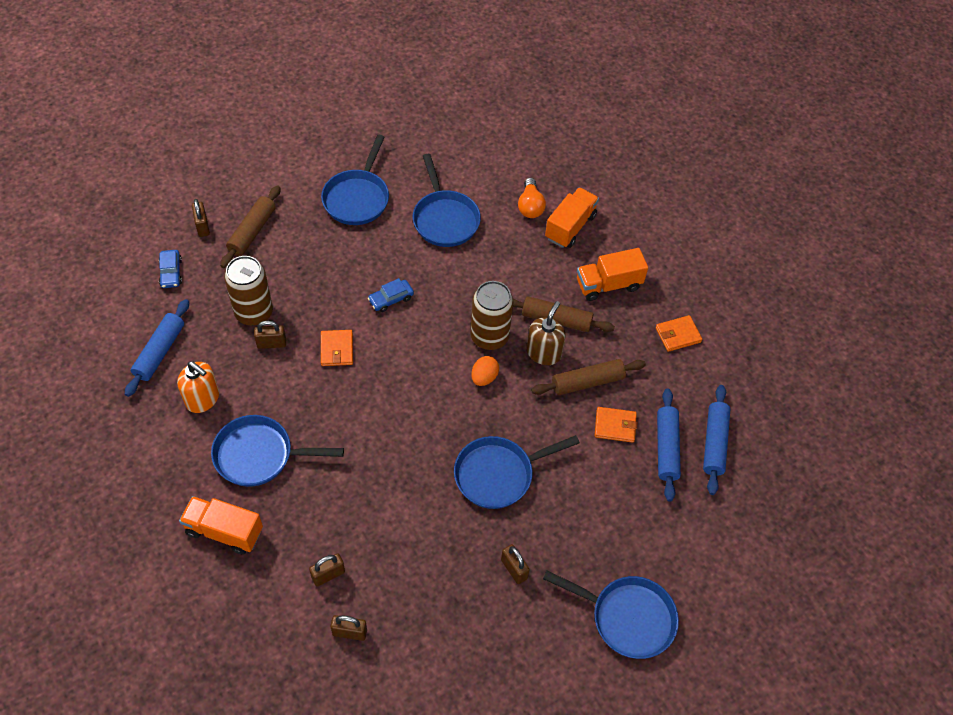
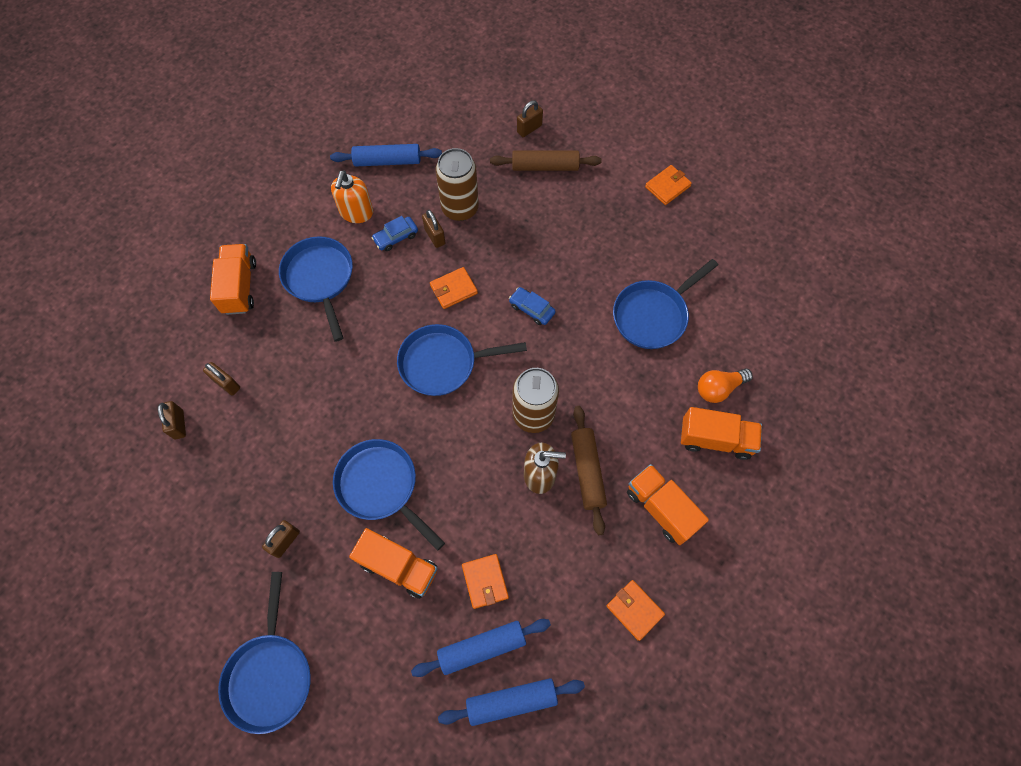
camera: 70 degrees right, 10 degrees up
(171, 273) = (469, 130): blue car -> blue car (396, 237)
(330, 156) = (667, 186): none -> orange wallet
(357, 198) = (632, 230): blue pan -> blue pan (443, 363)
(484, 377) = (483, 429): orange egg -> none
(575, 485) = (398, 566): none -> orange truck
(587, 382) = (525, 532): brown rolling pin -> none

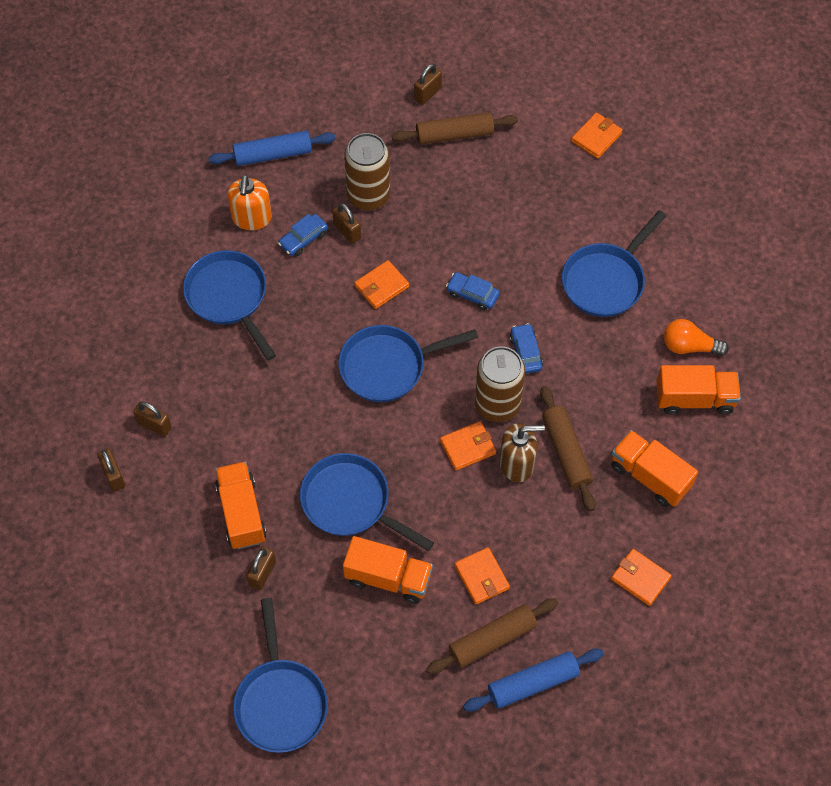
camera: 10 degrees left, 5 degrees down
(240, 287) = (140, 320): orange truck -> orange truck (241, 513)
(482, 647) = (492, 639): blue rolling pin -> brown rolling pin
(498, 451) = (468, 447): none -> orange wallet
(568, 370) = (526, 352): none -> blue car
(719, 388) = (689, 346): orange light bulb -> orange light bulb turned 45 degrees clockwise

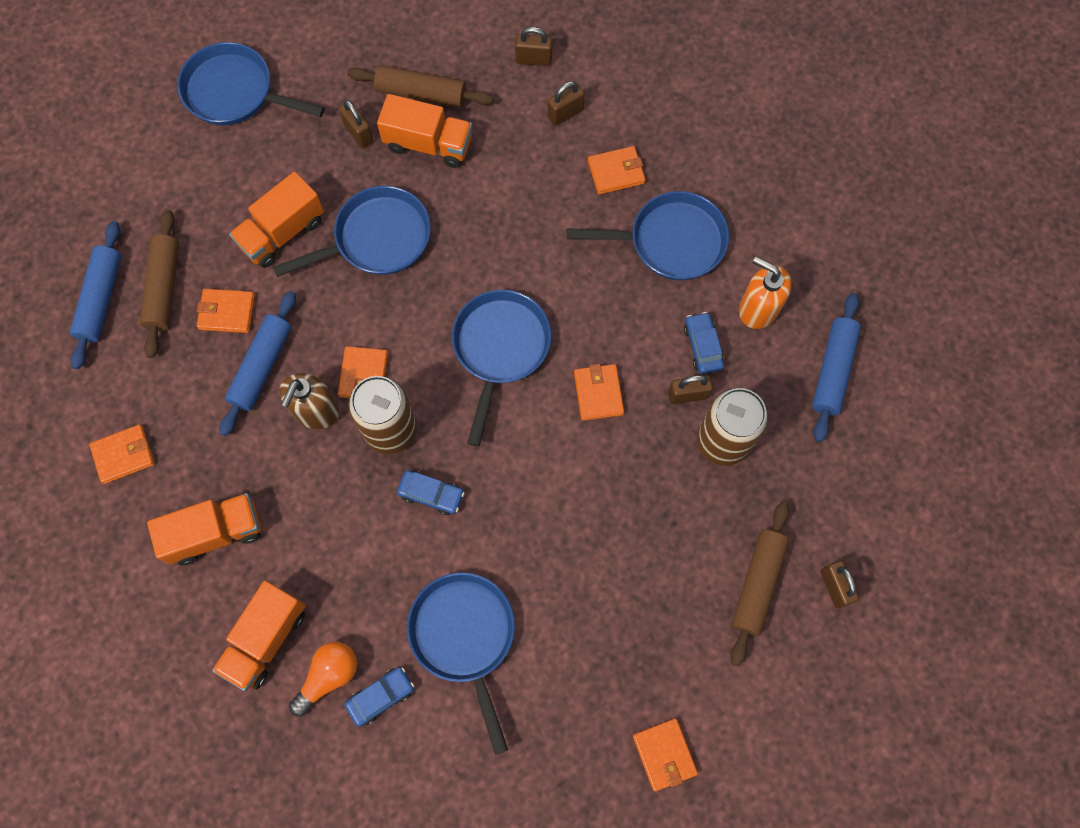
camera: 120 degrees right, 10 degrees up
(189, 362) = (616, 172): none -> orange wallet
(472, 294) = (534, 480): blue car -> blue car (381, 696)
(508, 523) = (261, 366): none -> blue rolling pin
(566, 452) = (296, 466): brown rolling pin -> brown rolling pin (421, 93)

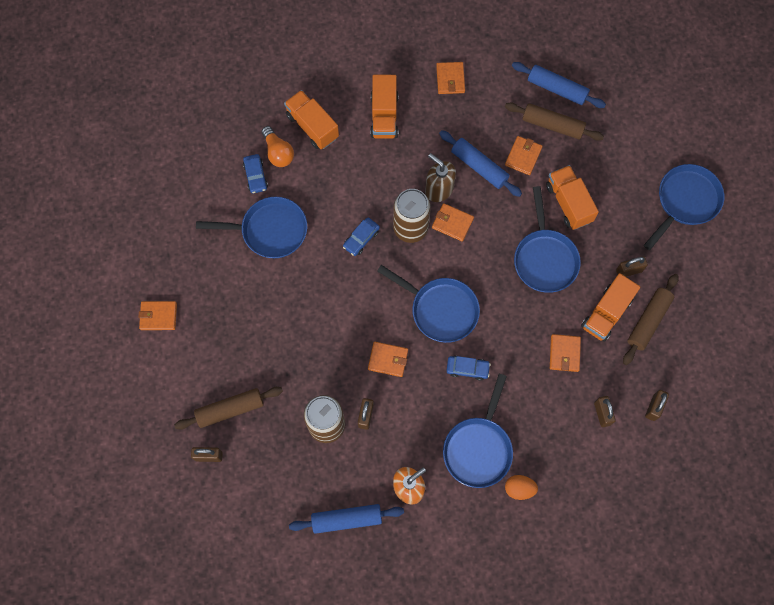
camera: 110 degrees right, 0 degrees up
(616, 172) = (544, 431): orange wallet -> orange wallet (564, 353)
(700, 179) = (519, 488): none -> orange egg
(703, 346) = (395, 439): blue car -> blue car (467, 369)
(757, 584) = (230, 409): brown rolling pin -> brown rolling pin turned 60 degrees counterclockwise
(832, 370) = (347, 519): blue rolling pin -> blue rolling pin turned 45 degrees counterclockwise

